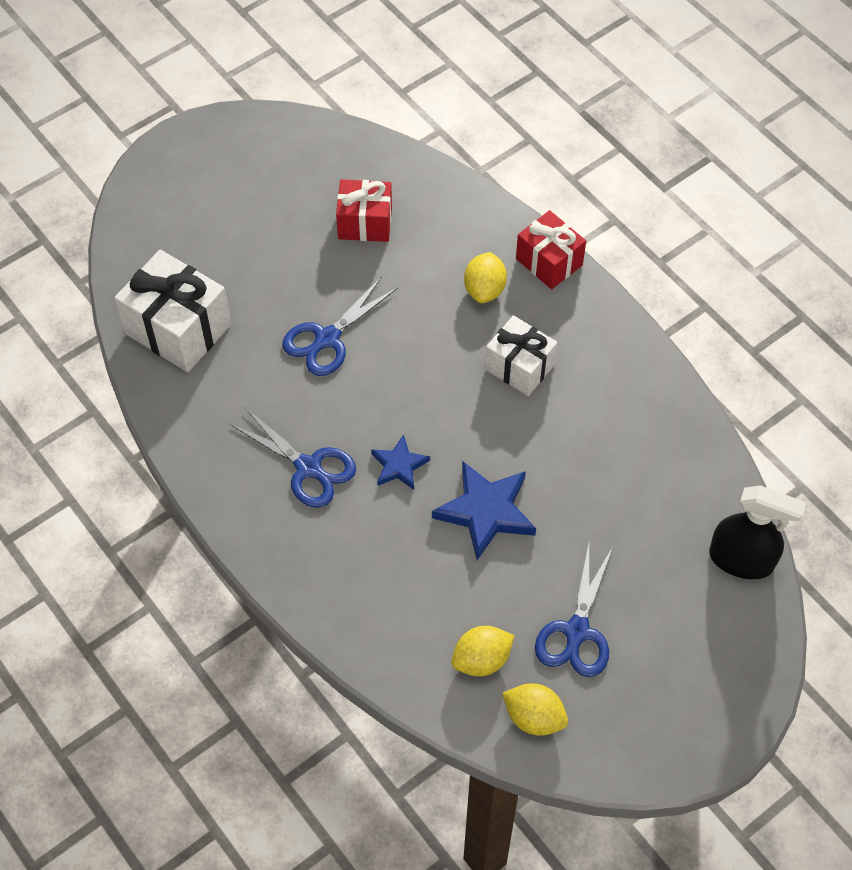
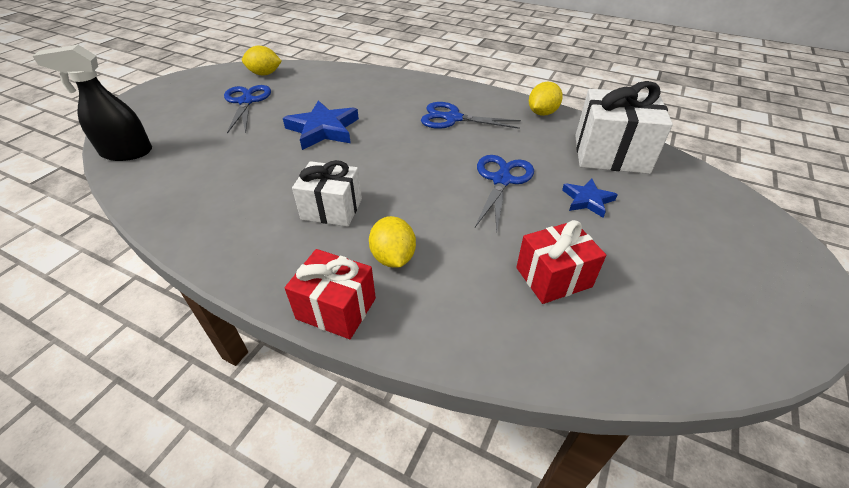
camera: 155 degrees right, 15 degrees down
(399, 465) = (395, 133): blue star -> blue star (587, 200)
(481, 660) = (301, 82): yellow lemon -> yellow lemon (542, 113)

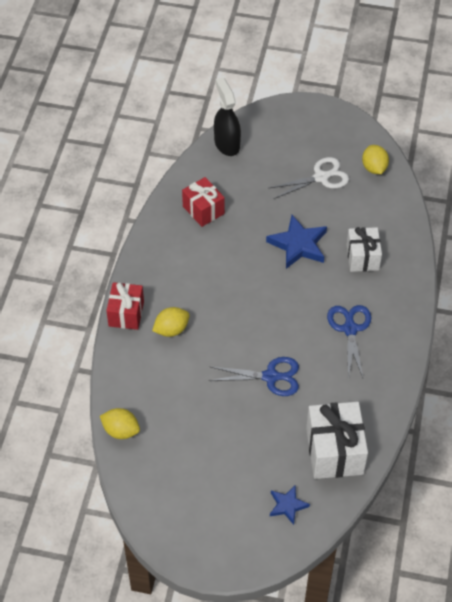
camera: 75 degrees right, 10 degrees up
(246, 101) = (321, 177): blue scissors -> white scissors
(332, 209) = (205, 283): white gift -> white gift (362, 257)
(542, 113) = (386, 396): yellow lemon -> yellow lemon (121, 431)
(553, 277) = (179, 416): red gift -> red gift (203, 210)
(587, 200) = (264, 434): blue star -> blue star (287, 505)

